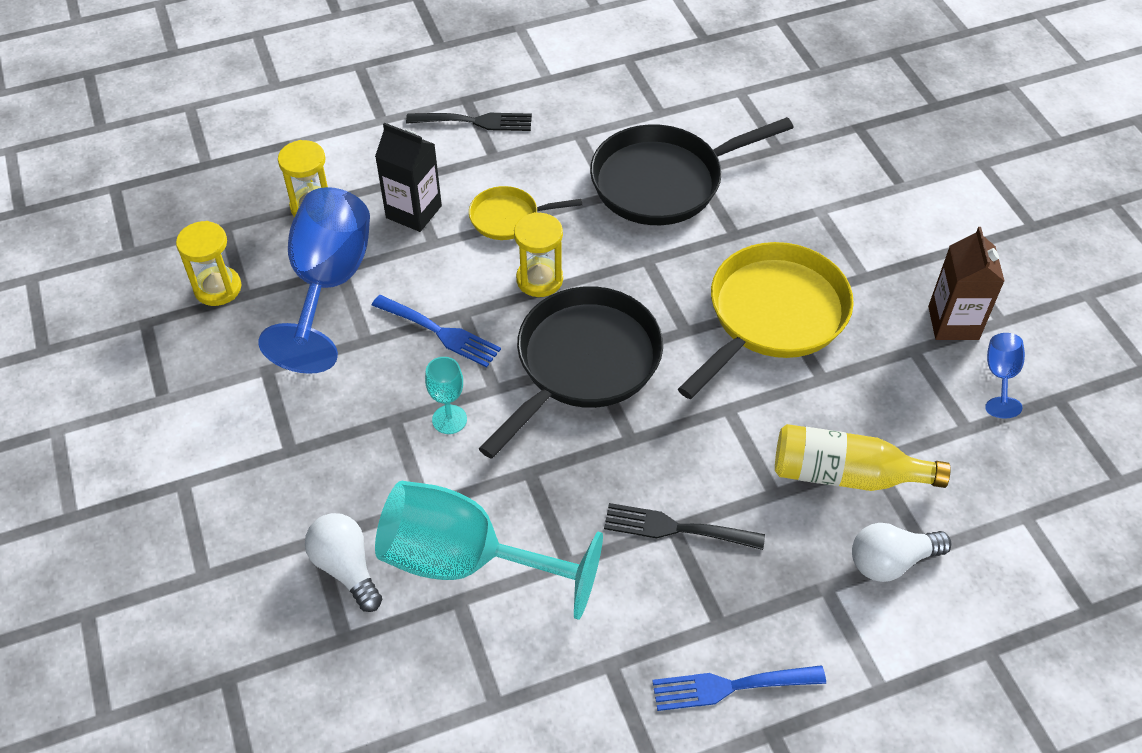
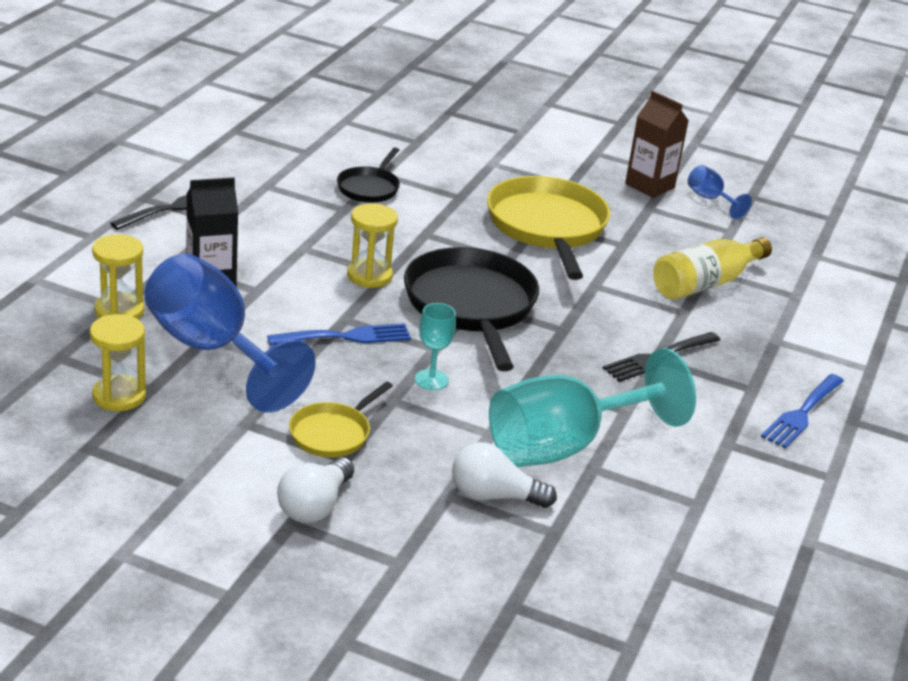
camera: 50 degrees left, 20 degrees down
(508, 217) = (291, 252): yellow pan -> yellow pan (333, 433)
(663, 181) = (369, 188): black pan -> black pan, size x0.52
(890, 561) = (787, 310): white light bulb -> white light bulb (314, 506)

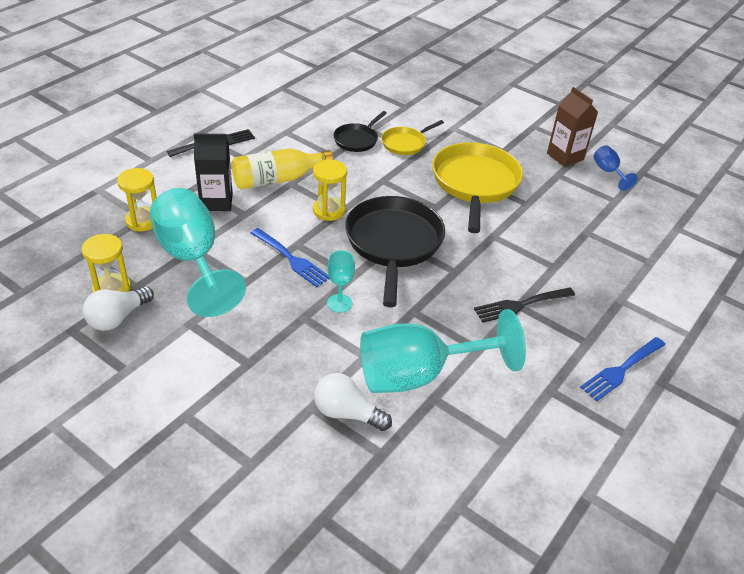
camera: 15 degrees right, 10 degrees up
(212, 350) = (192, 260): blue goblet -> turquoise goblet
(314, 506) = (209, 403): white light bulb -> white light bulb (117, 318)
(333, 433) = (248, 340): yellow pan -> yellow pan (405, 143)
(346, 337) = (291, 259): blue fork -> blue fork turned 45 degrees clockwise
(705, 283) = (580, 243): yellow bottle -> yellow bottle (278, 179)

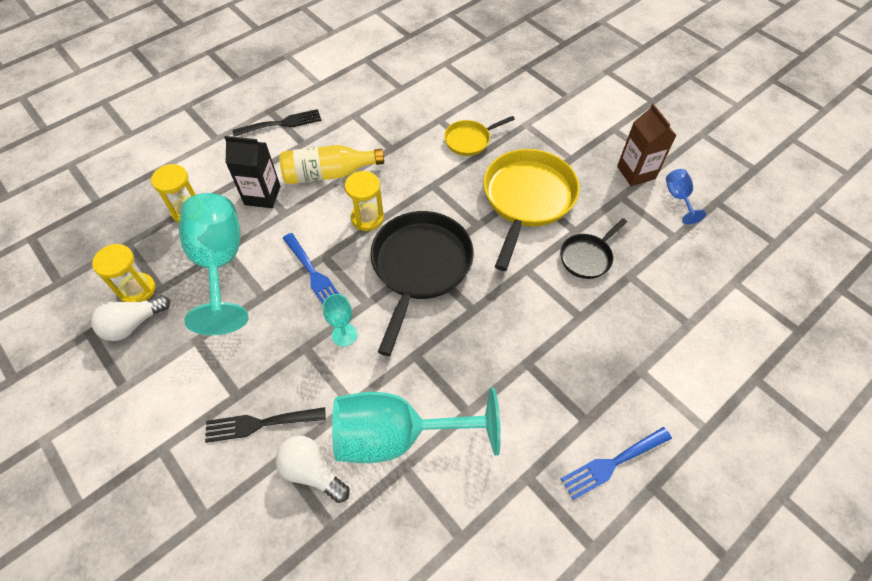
camera: 15 degrees right, 15 degrees up
(357, 140) = (421, 131): black pan -> black pan (587, 257)
(520, 305) = (528, 362): black fork -> black fork (260, 424)

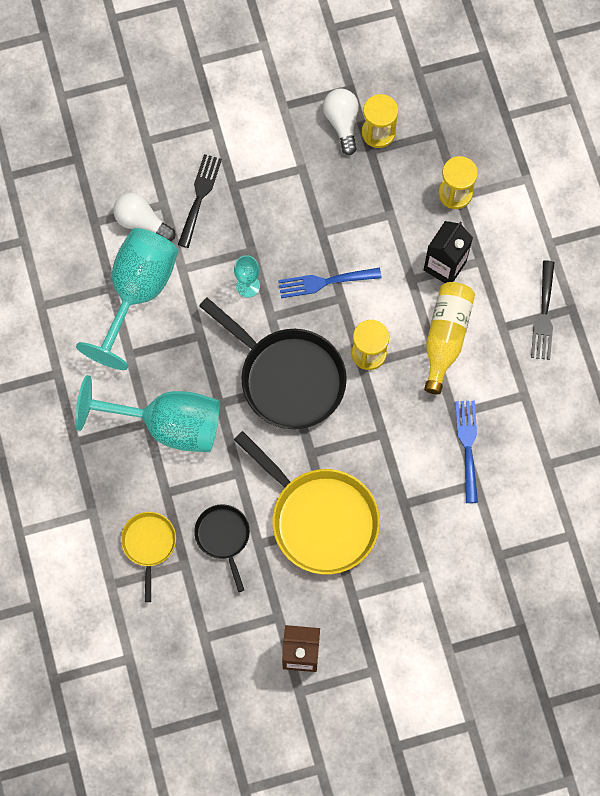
camera: 115 degrees right, 15 degrees up
(220, 263) = (376, 206): turquoise goblet -> turquoise goblet (168, 425)
(312, 472) = (142, 222): white light bulb -> white light bulb turned 120 degrees counterclockwise
(469, 140) = (429, 501): yellow pan -> yellow pan (149, 544)
(612, 463) = (33, 442): blue fork -> blue fork (467, 446)
(678, 198) = (247, 675): blue goblet -> none

